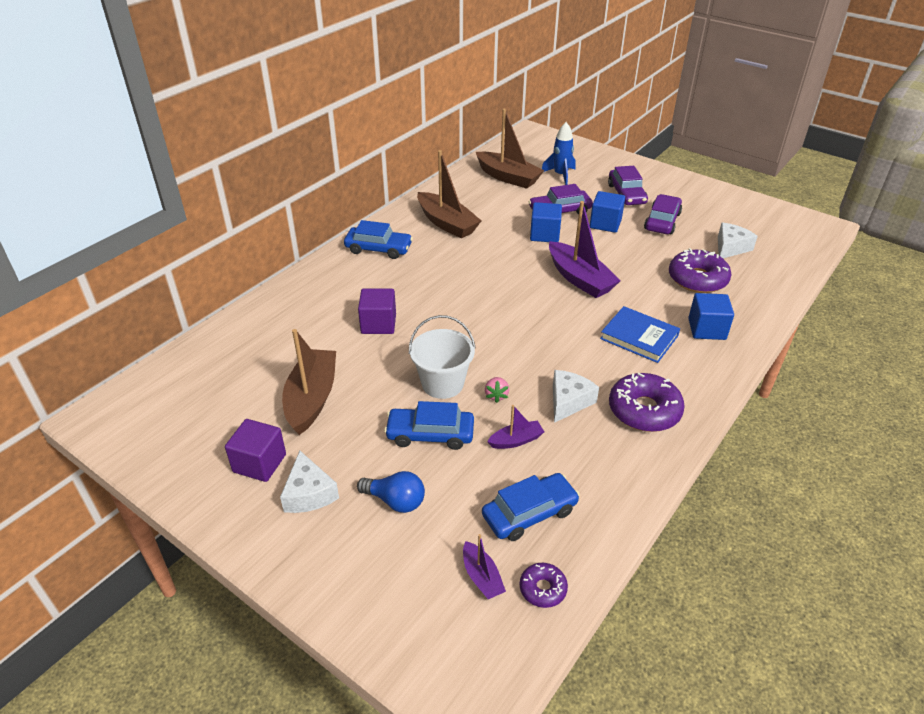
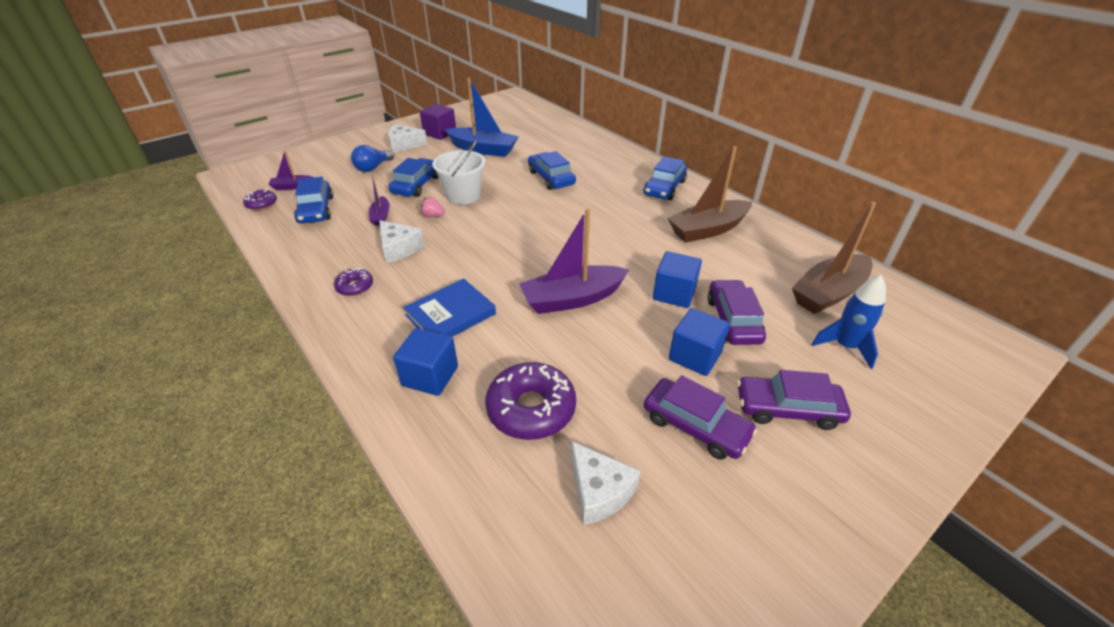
camera: 105 degrees right, 0 degrees up
(312, 398) = (483, 149): brown boat -> blue boat
(378, 324) = (551, 178): purple cube -> blue car
(644, 410) = (355, 287): purple donut -> purple donut, size x0.53

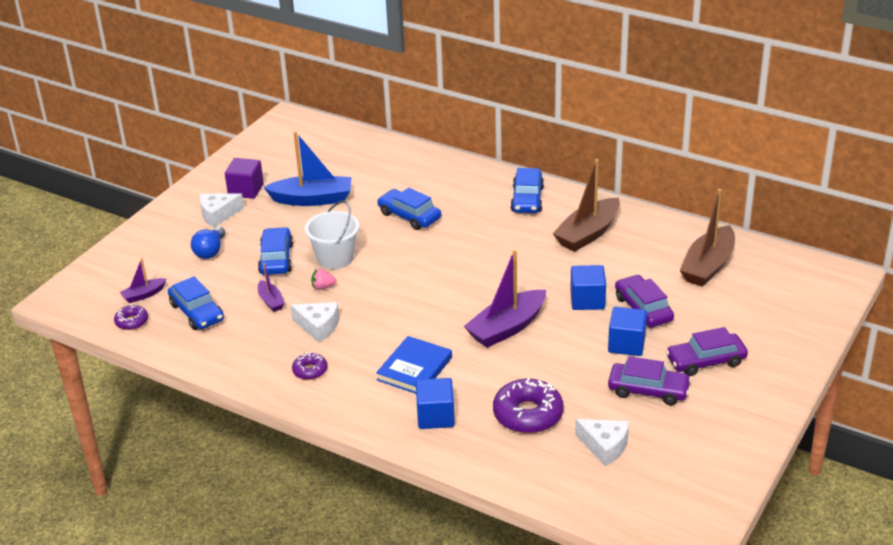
camera: 20 degrees left, 5 degrees down
(844, 346) = (732, 306): blue rocket -> none

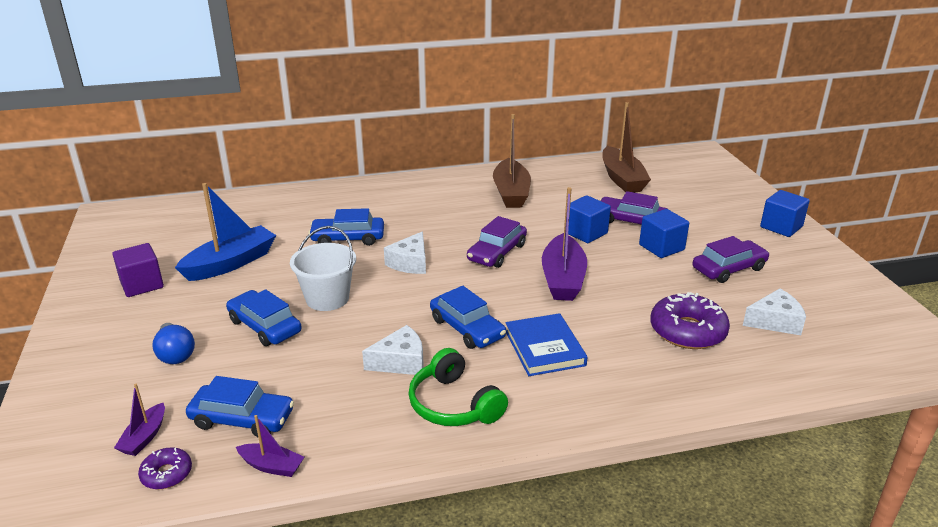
camera: 45 degrees left, 5 degrees down
(218, 215) = (138, 318): white cheese -> white cheese (410, 263)
(271, 301) = (315, 365): purple boat -> purple boat (272, 466)
(310, 371) = (453, 404): purple donut -> green headphones
(323, 287) = (352, 327): pink strawberry -> none
(435, 416) = (626, 375): blue cube -> blue cube (781, 227)
(527, 199) = (428, 190): blue car -> blue car (467, 328)
(706, 361) = (725, 232): purple car -> purple car (497, 252)

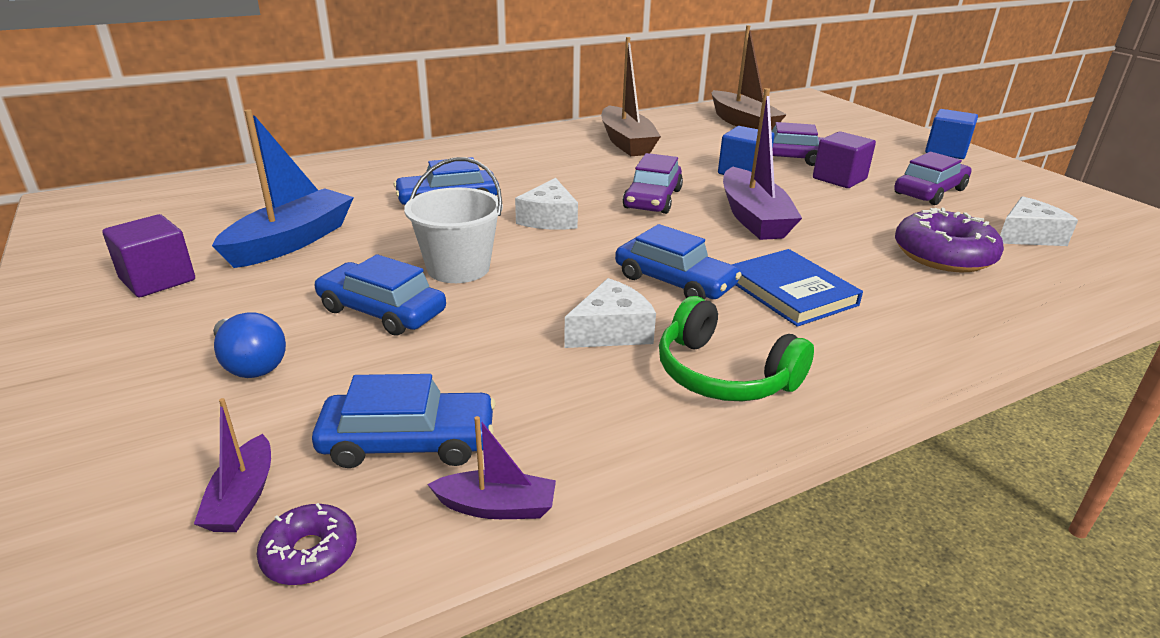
camera: 15 degrees left, 0 degrees up
(661, 247) = (839, 179): blue cube -> purple cube

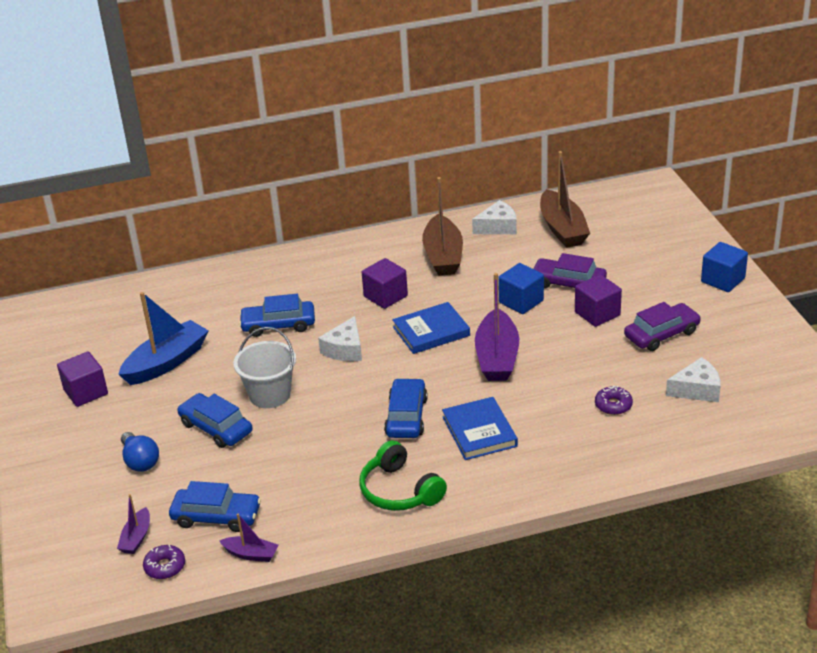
camera: 15 degrees right, 5 degrees up
(577, 173) = (385, 296): none -> purple cube
(611, 331) = (348, 454): white cheese -> white cheese (498, 227)
(652, 199) = (431, 331): purple car -> blue book
(674, 281) = (406, 416): blue car -> blue car turned 135 degrees counterclockwise
(943, 255) = (613, 405): purple donut -> purple donut, size x0.53

